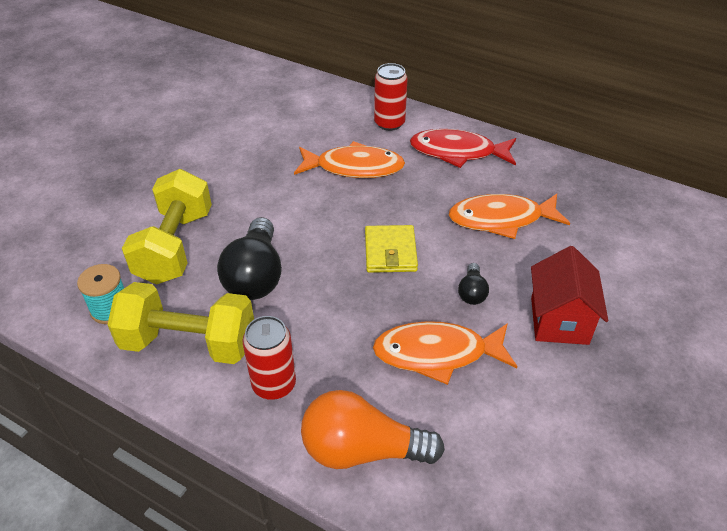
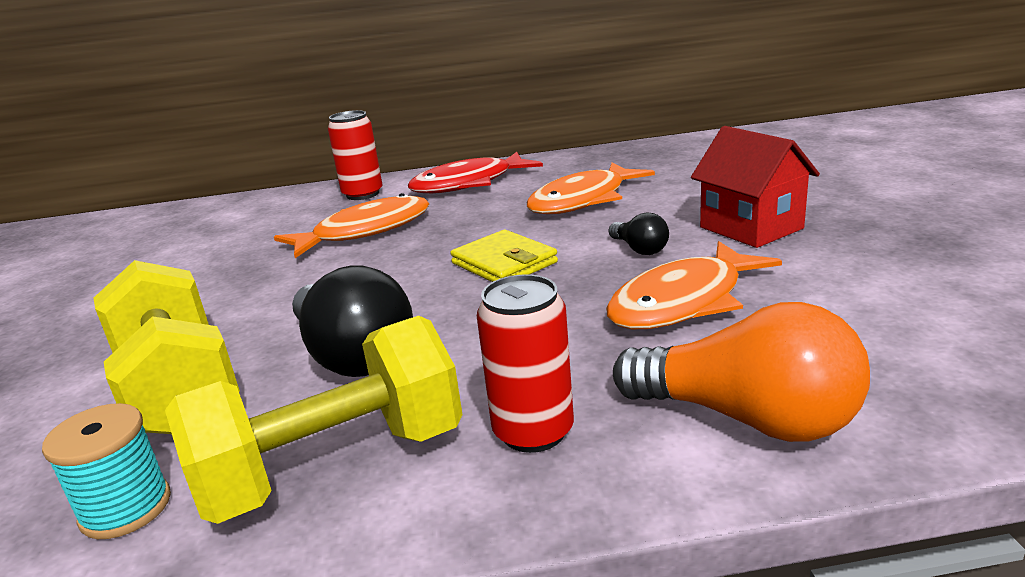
camera: 35 degrees left, 20 degrees down
(362, 449) = (747, 418): orange light bulb -> orange light bulb turned 120 degrees counterclockwise

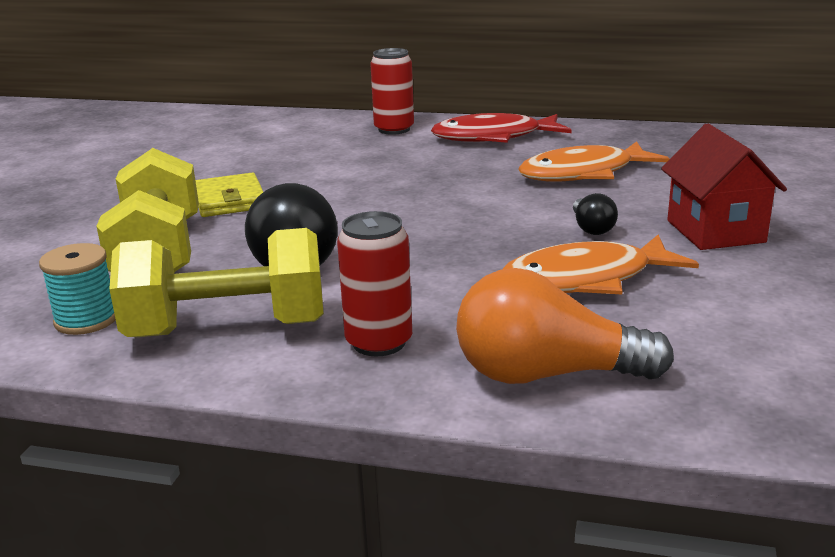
camera: 20 degrees right, 0 degrees up
(365, 231) = (372, 163): orange fish -> none
(504, 263) = (464, 215): yellow wallet -> yellow wallet (230, 200)
(747, 418) = (547, 374): orange light bulb -> orange light bulb turned 135 degrees clockwise

